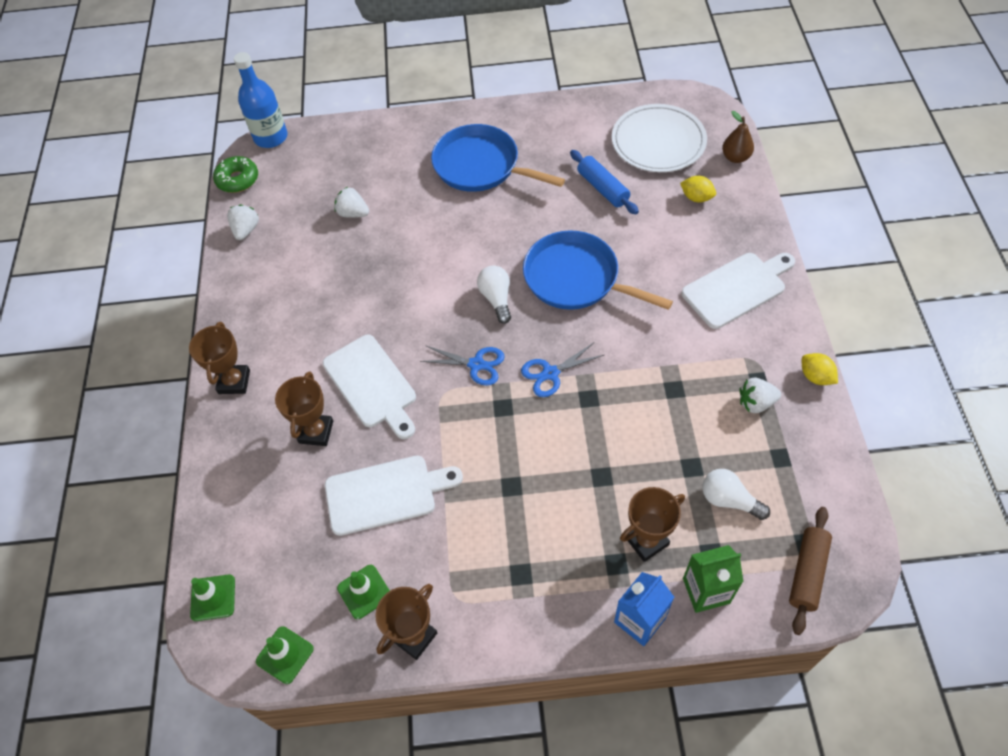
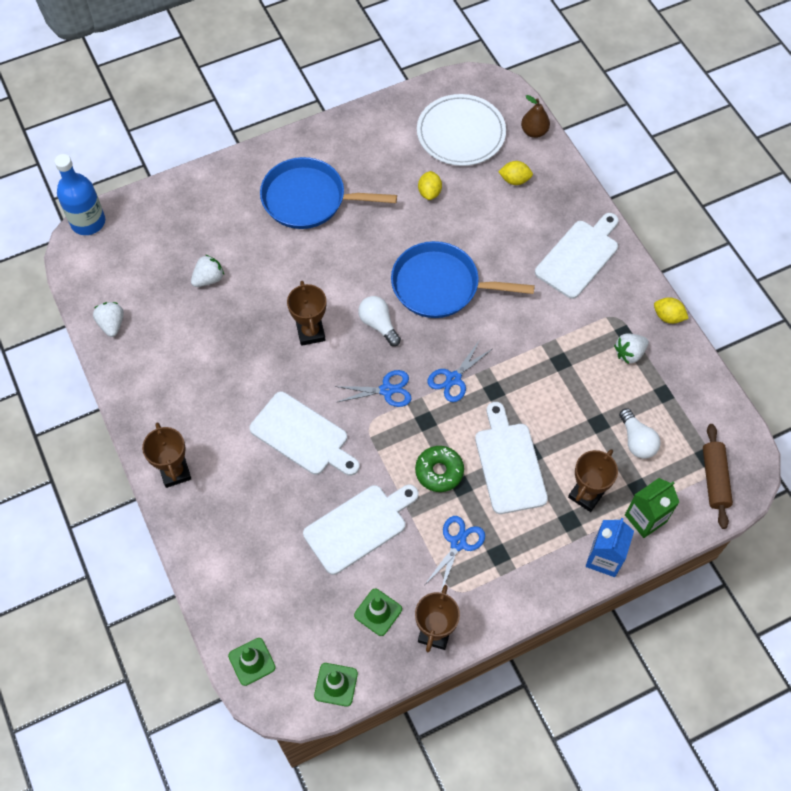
camera: 25 degrees left, 5 degrees up
(238, 180) = (77, 275): green donut -> green donut (439, 471)
(316, 432) = (272, 493): brown trophy -> brown trophy (310, 332)
(353, 213) = (209, 279): white strawberry -> white strawberry turned 135 degrees clockwise
(482, 546) = (458, 543): none -> blue scissors
(573, 479) = (509, 463): none -> white cutting board
(603, 188) = (429, 192): blue rolling pin -> yellow lemon
(729, 500) = (637, 441): white light bulb -> white light bulb turned 120 degrees counterclockwise

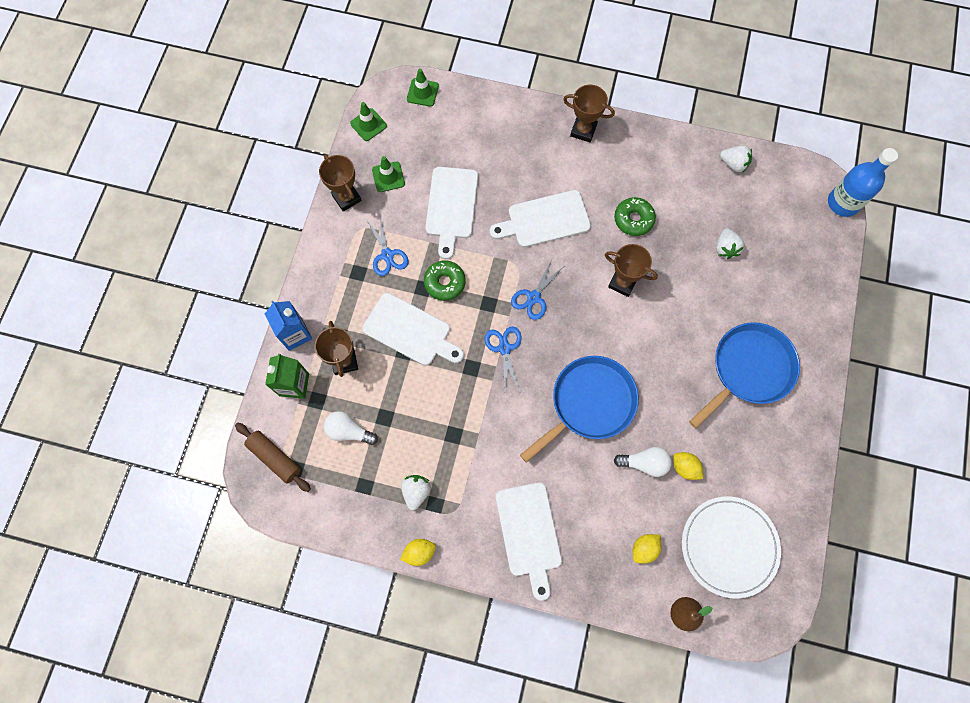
camera: 130 degrees right, 10 degrees up
(239, 365) = (633, 219): none -> green donut
(378, 324) = (591, 333): white light bulb -> white light bulb (644, 463)

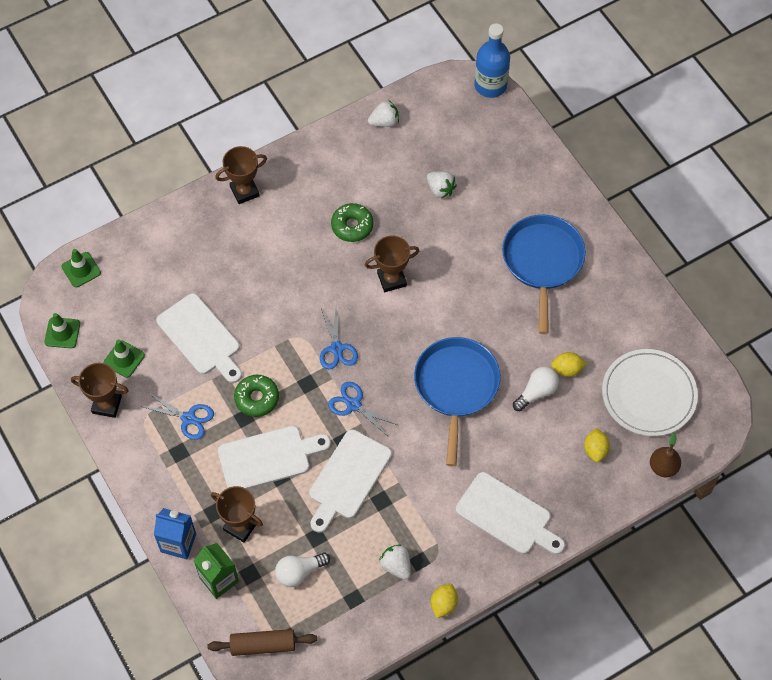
camera: 45 degrees left, 10 degrees down
(544, 220) = (285, 284): white cutting board -> white cutting board (348, 478)

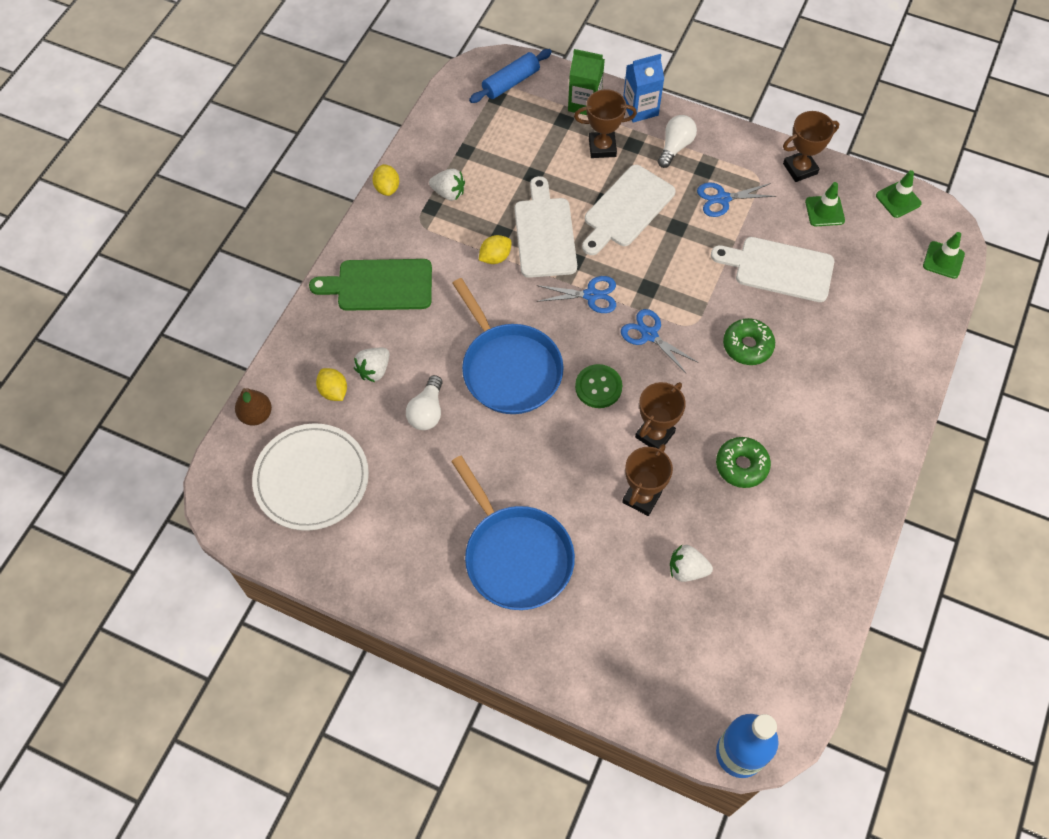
camera: 145 degrees right, 0 degrees up
(244, 191) = (879, 432): brown trophy -> brown trophy (642, 497)
(257, 398) = (681, 249): green donut -> green donut (747, 346)
(263, 645) = (511, 82): brown rolling pin -> blue rolling pin
(299, 572) = (525, 143): white light bulb -> white light bulb (675, 147)
(384, 122) = (815, 614): white strawberry -> white strawberry (374, 370)
(403, 334) = (598, 387): none -> green button
(507, 516) = (379, 285): white cutting board -> green cutting board
(567, 369) = (411, 453): yellow lemon -> yellow lemon (495, 257)

